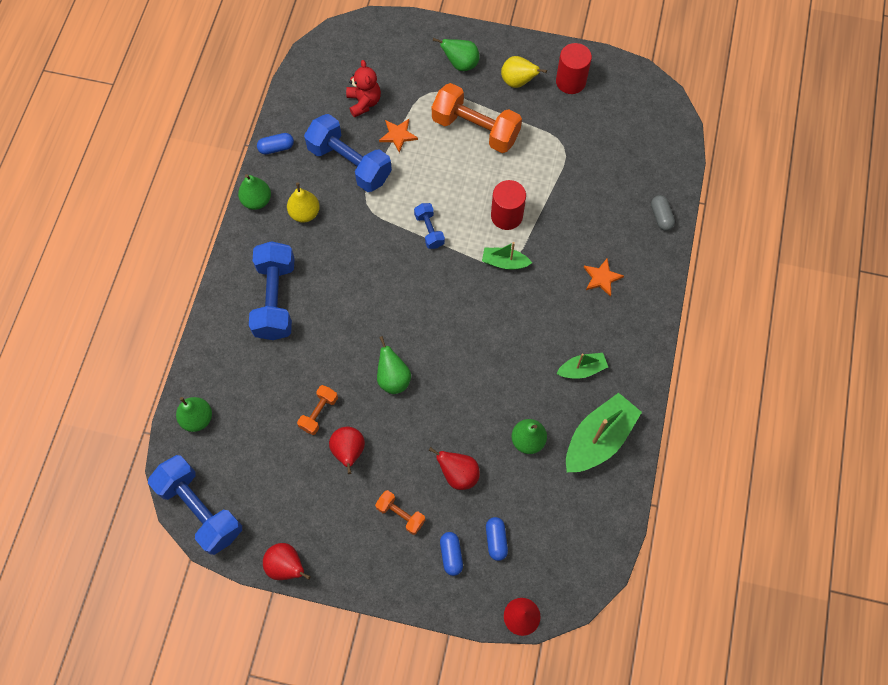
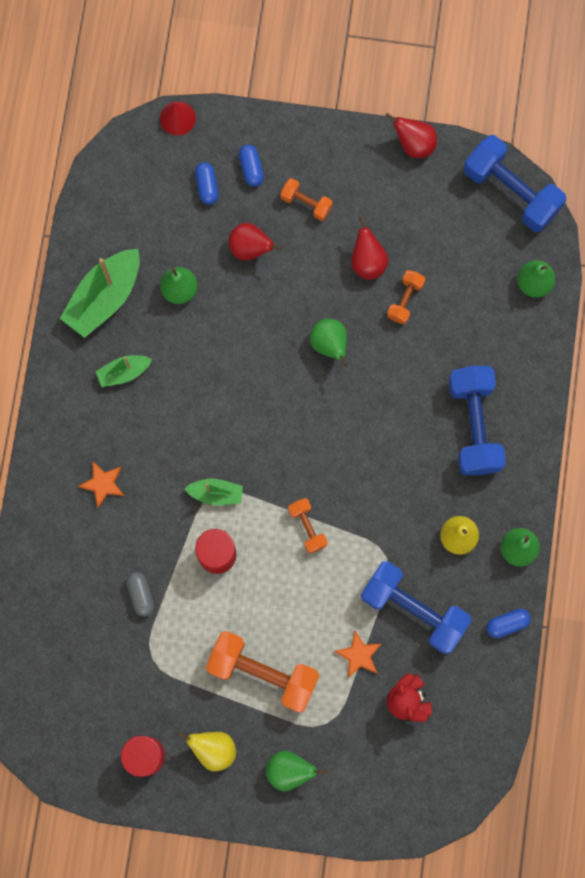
camera: 175 degrees right, 10 degrees up
(429, 230) = (307, 527): blue dumbbell -> orange dumbbell
(661, 217) = (33, 569): grey capsule -> grey capsule (141, 595)

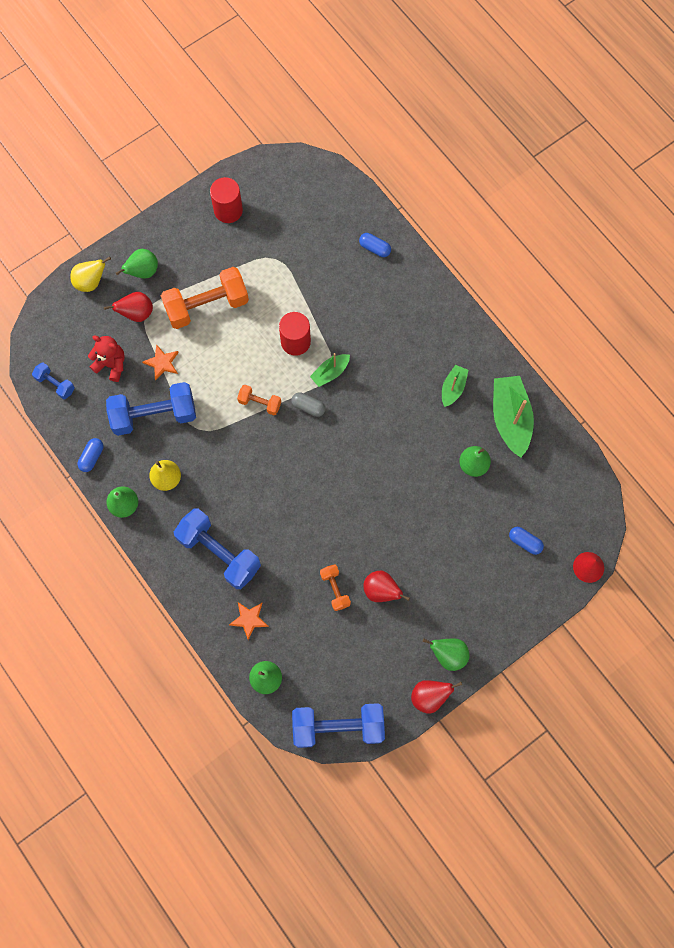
camera: 135 degrees right, 5 degrees down
(103, 484) = (398, 319): orange star -> orange star (249, 619)
(141, 595) = (315, 283): grey capsule -> grey capsule (308, 407)
(213, 749) = (195, 245): yellow pear -> yellow pear (91, 282)
(250, 248) = (459, 530): red pear -> red pear (136, 313)
(251, 169) = (511, 579): blue capsule -> blue capsule (374, 248)
(306, 203) = (456, 591): orange dumbbell -> none
(329, 345) = (352, 518): green pear -> green pear (448, 655)
(477, 732) = (55, 384): none -> blue dumbbell

